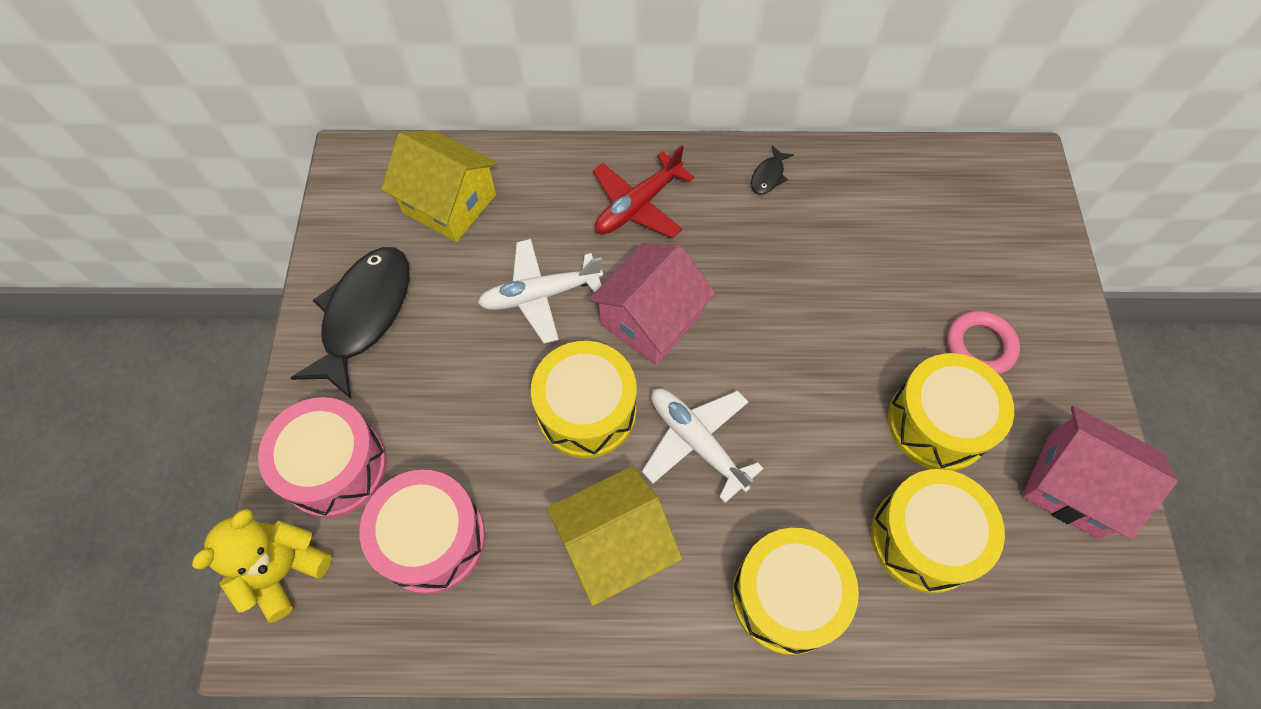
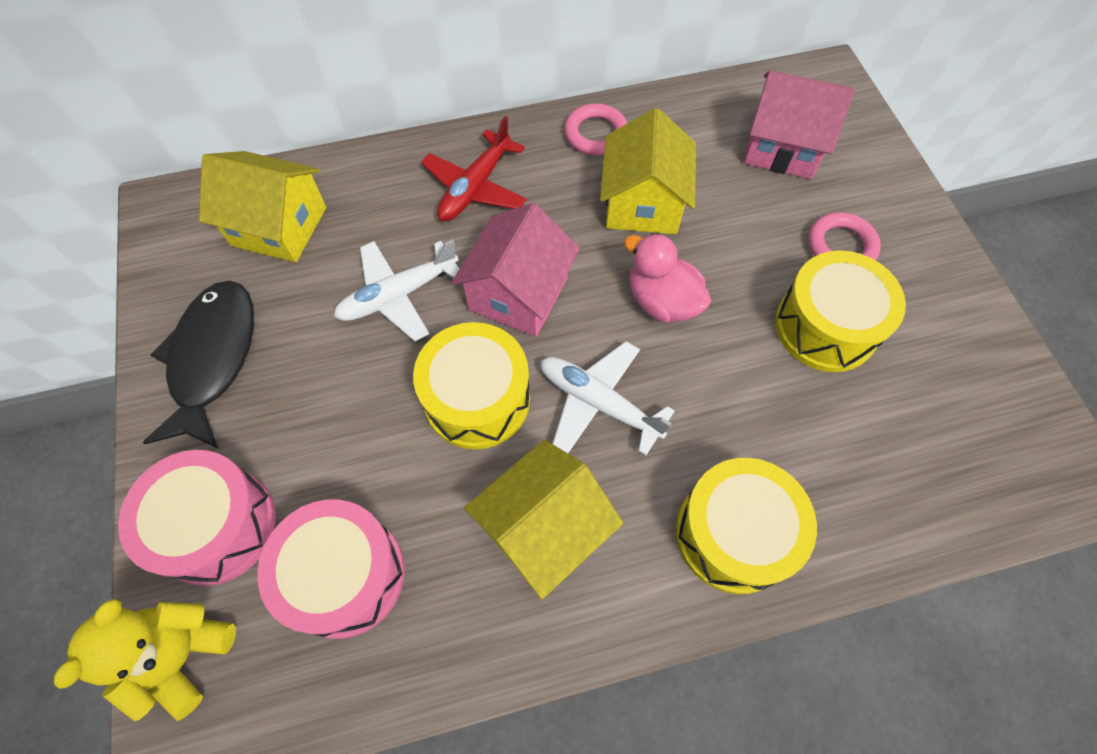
camera: 15 degrees left, 0 degrees up
(768, 176) = (596, 134): black fish -> pink ring
(784, 359) = (662, 301): none -> pink duck
(794, 257) = (642, 203): none -> yellow house
(924, 538) = (847, 440): yellow drum -> none
(1073, 485) = (967, 354): pink house -> pink house (782, 147)

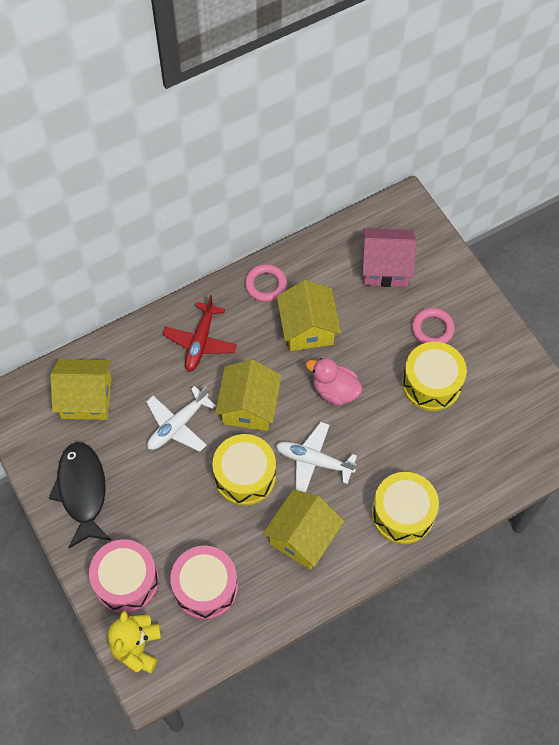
camera: 15 degrees left, 0 degrees up
(518, 294) = (249, 406): pink house -> yellow house

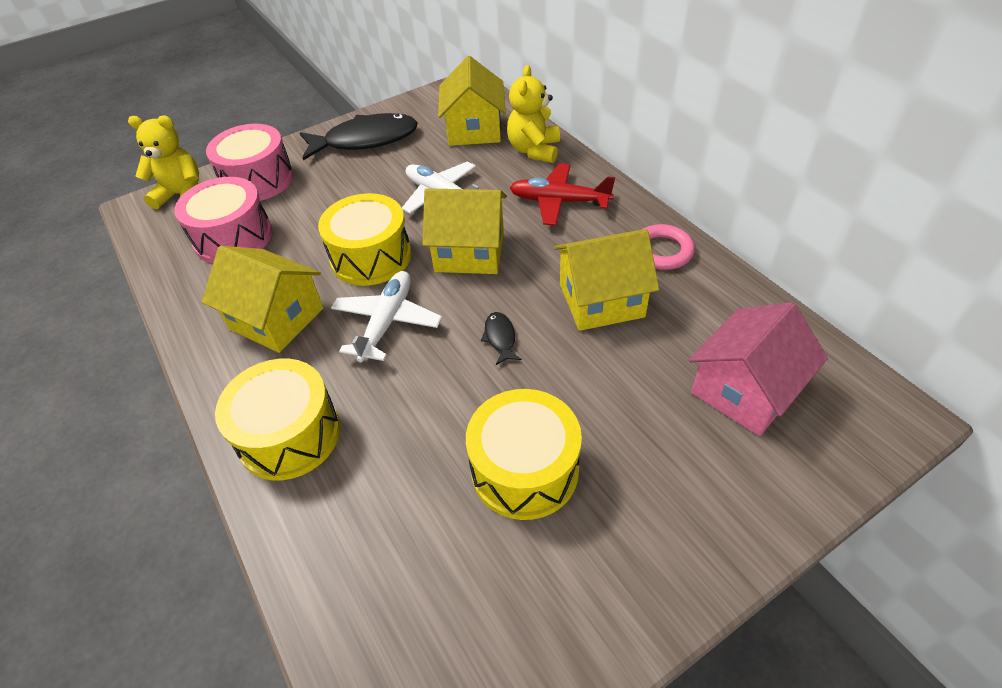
camera: 90 degrees right, 15 degrees down
(129, 353) = (534, 150): none -> yellow teddy bear
(334, 390) = (500, 338): pink duck -> black fish
(385, 267) = (744, 390): pink house -> pink house turned 45 degrees clockwise
(432, 329) = (636, 467): pink ring -> none

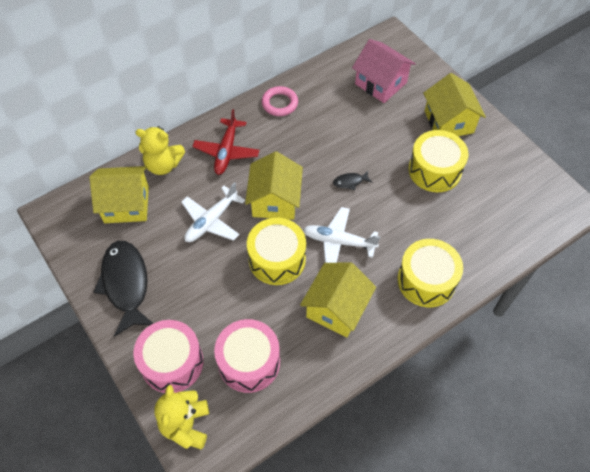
camera: 95 degrees left, 10 degrees up
(601, 300) = (320, 134): yellow house -> yellow house (449, 122)

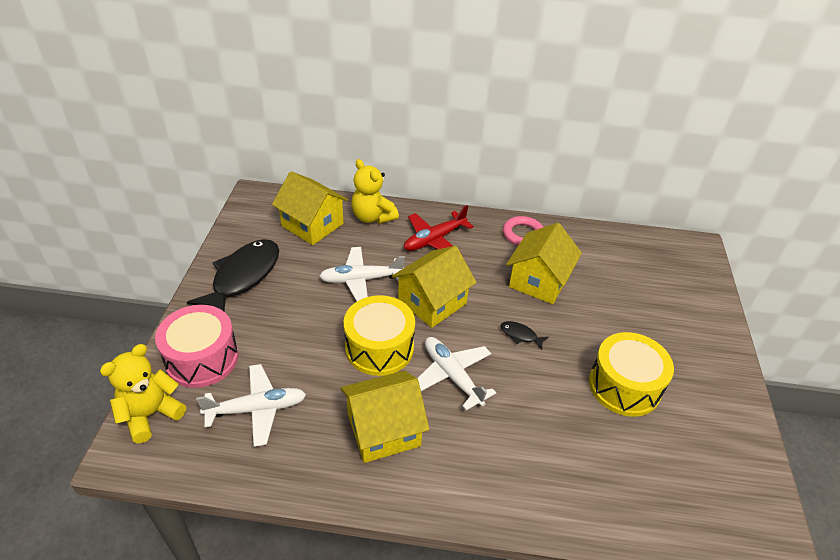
camera: 40 degrees right, 15 degrees down
(249, 362) = (257, 409): pink drum -> white plane
(381, 83) = (644, 277): pink house -> none
(426, 280) = (503, 479): yellow drum -> none
(449, 122) = (688, 354): yellow house -> yellow house (539, 281)

